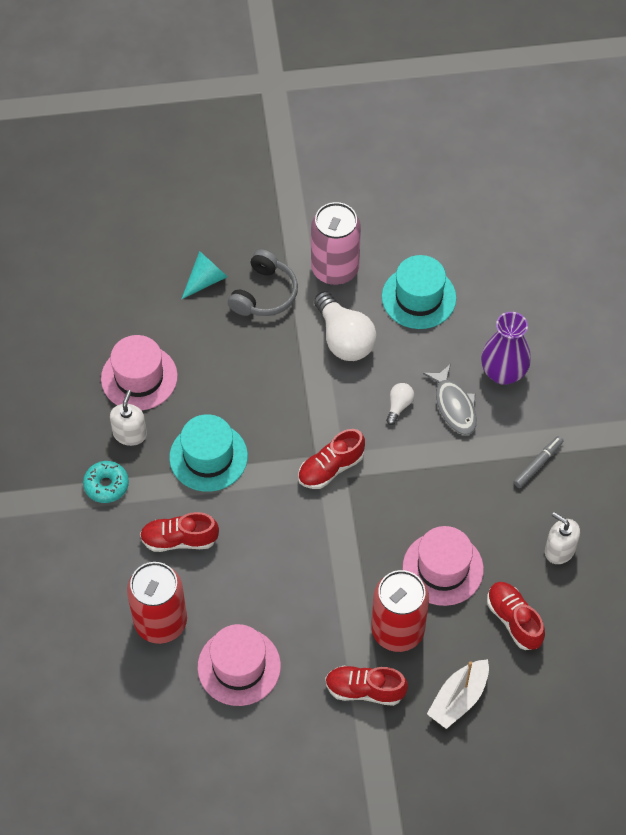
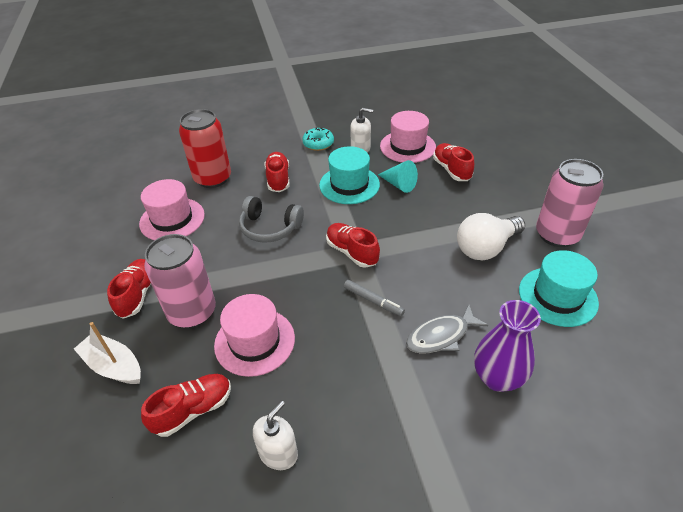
camera: 85 degrees right, 15 degrees down
(201, 339) = (451, 170): none -> red shoe
(205, 280) = (505, 166): turquoise cone -> turquoise cone (399, 184)
(264, 294) = (508, 197): grey headphones -> grey headphones (270, 228)
(397, 630) = (192, 312): red can -> pink can
(399, 406) = (427, 292): white light bulb -> none
(538, 464) = (388, 422): grey marker -> grey marker (373, 301)

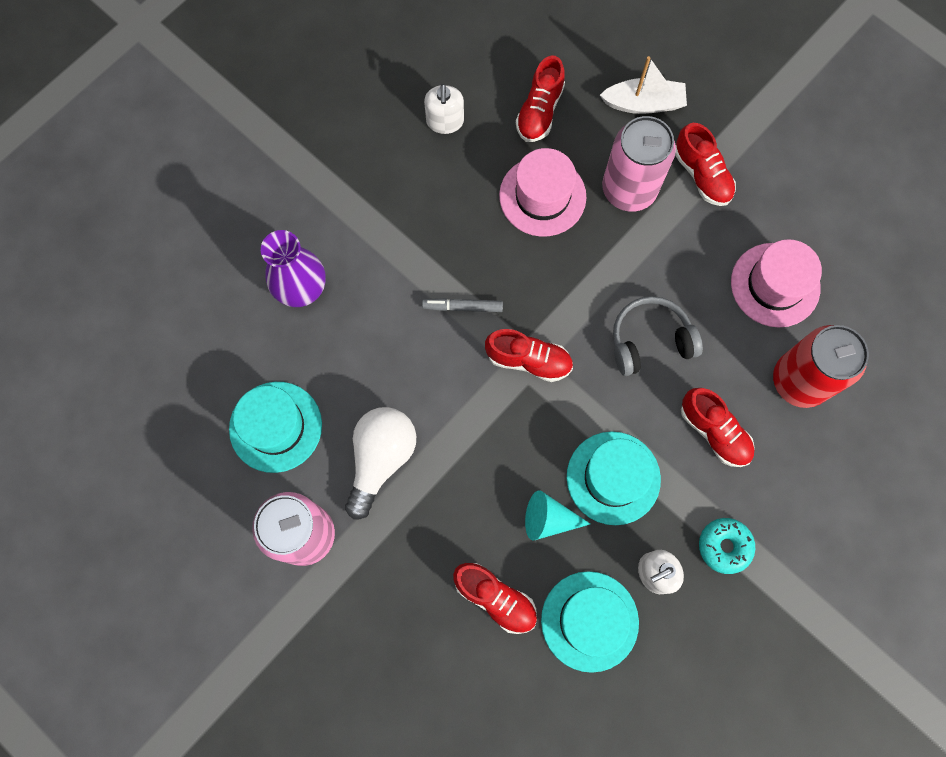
camera: 145 degrees right, 30 degrees up
(407, 146) = (589, 621): pink hat -> turquoise hat
(441, 336) = (373, 304): grey fish -> none

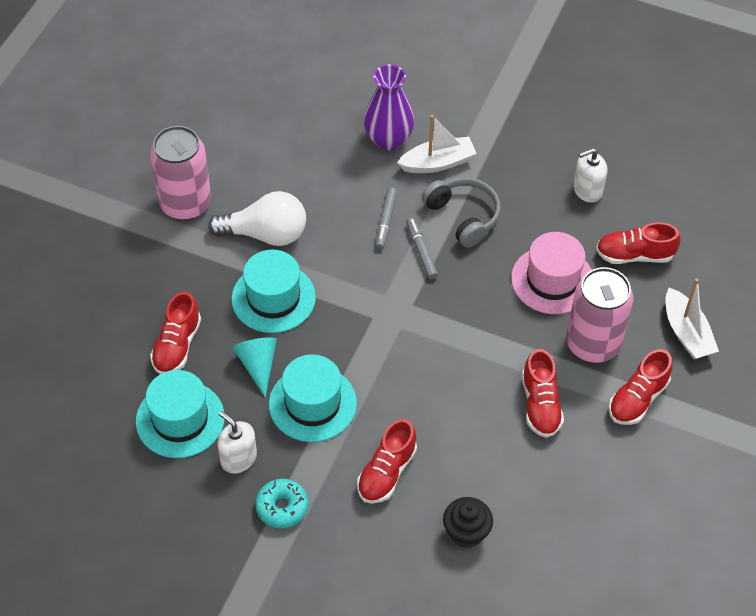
camera: 70 degrees right, 20 degrees down
(275, 426) = (266, 159): turquoise hat -> turquoise hat (273, 298)
(353, 250) = (438, 163): none -> white boat
(410, 328) = (386, 221): none -> grey marker
(528, 360) = (394, 312): red shoe -> red shoe (540, 405)
(650, 341) = (452, 399): grey headphones -> grey headphones (463, 216)
(775, 285) = (554, 488): pink hat -> none
(799, 381) = (466, 532): red can -> black cupcake

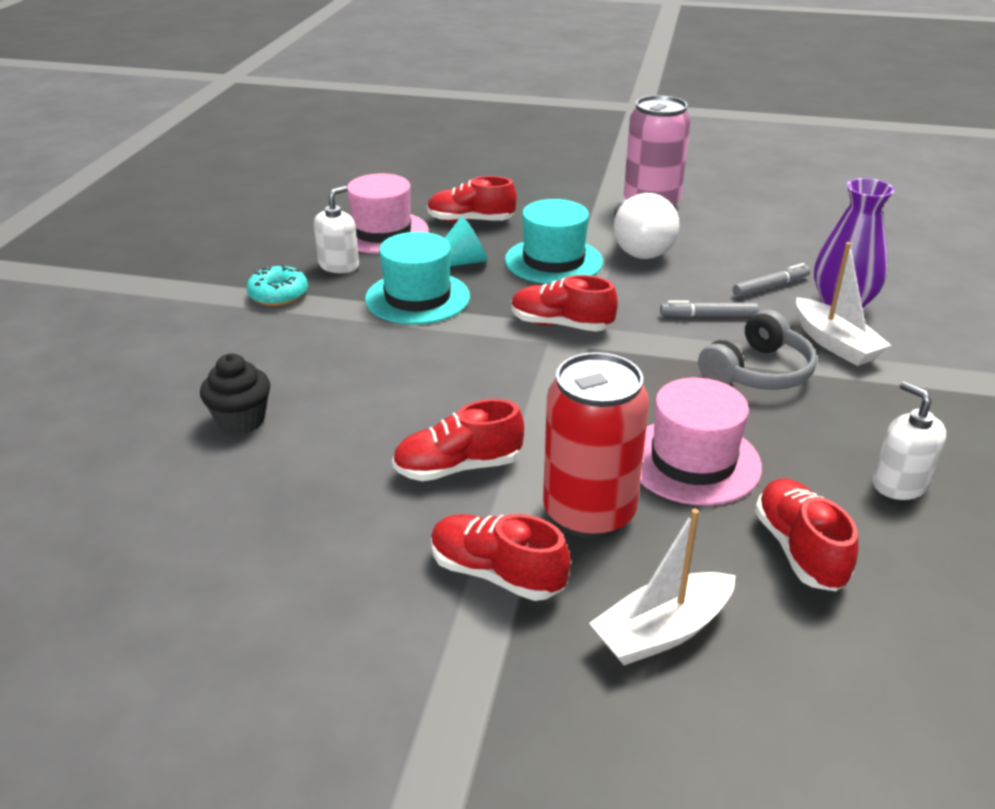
camera: 80 degrees right, 20 degrees down
(180, 419) = (382, 232): turquoise hat -> pink hat
(386, 472) = (329, 353): red shoe -> red shoe (561, 325)
(421, 251) = (676, 345): grey marker -> grey marker (770, 287)
(593, 344) = (589, 513): pink can -> red can

